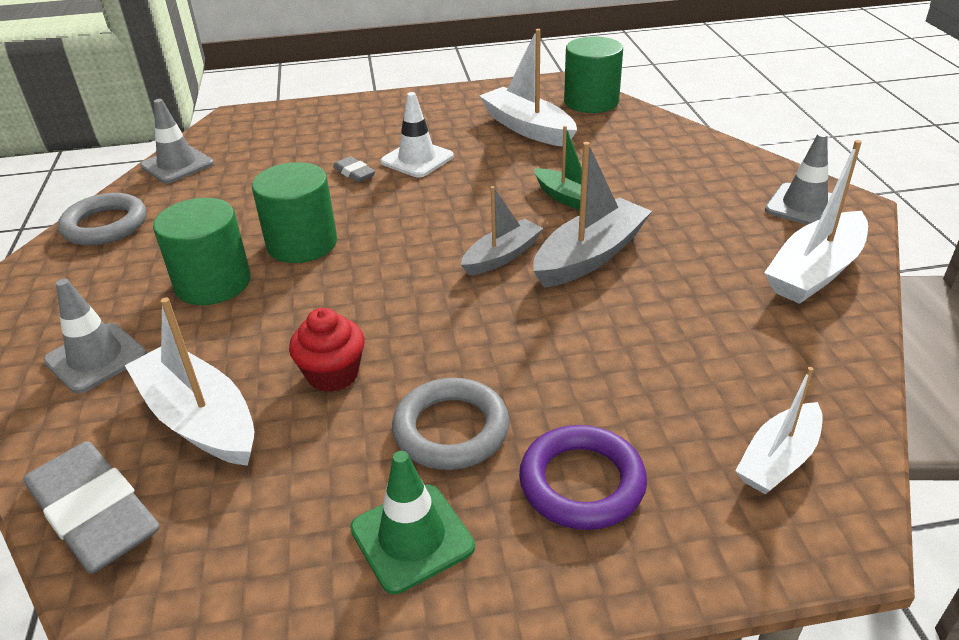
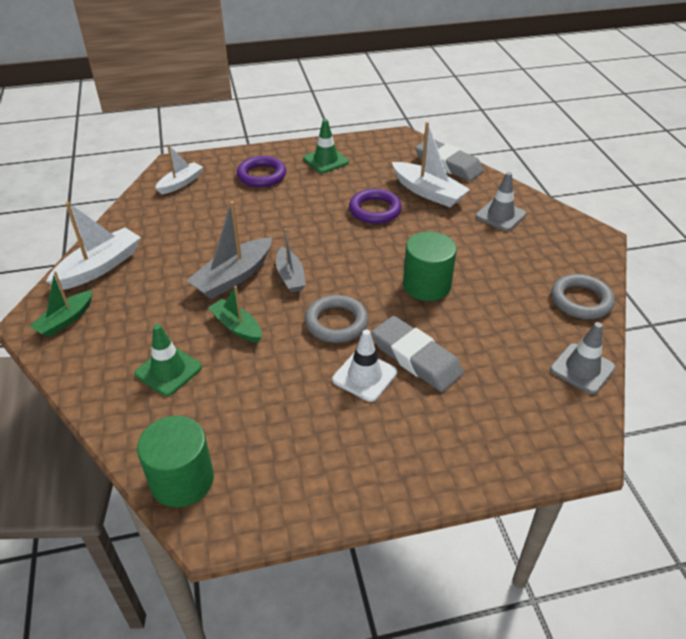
camera: 175 degrees right, 5 degrees up
(213, 283) = (468, 256): green cylinder -> none
(333, 374) = (375, 210): red cupcake -> purple ring
(354, 173) = (416, 358): grey eraser -> grey eraser, size x2.16
(451, 429) = (315, 190): grey ring -> grey ring (336, 322)
(502, 256) = (290, 276): grey boat -> grey boat turned 60 degrees counterclockwise
(528, 128) = (260, 426): white boat -> none
(638, 163) = (168, 370): none -> green traffic cone
(804, 206) = (65, 320): grey traffic cone -> green boat

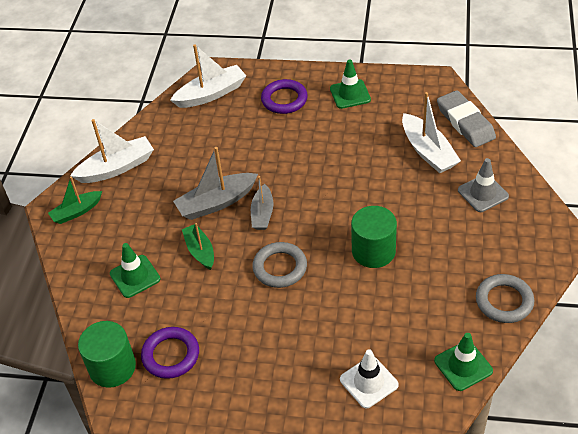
camera: 25 degrees right, 5 degrees up
(180, 183) = (211, 94): white boat -> white boat, size x1.55
(364, 376) = (279, 322): white traffic cone -> white traffic cone (369, 382)
(375, 210) = (368, 161): purple ring -> purple ring (171, 355)
(416, 358) = (328, 317): grey eraser -> none
(582, 369) = (463, 366): grey traffic cone -> green traffic cone

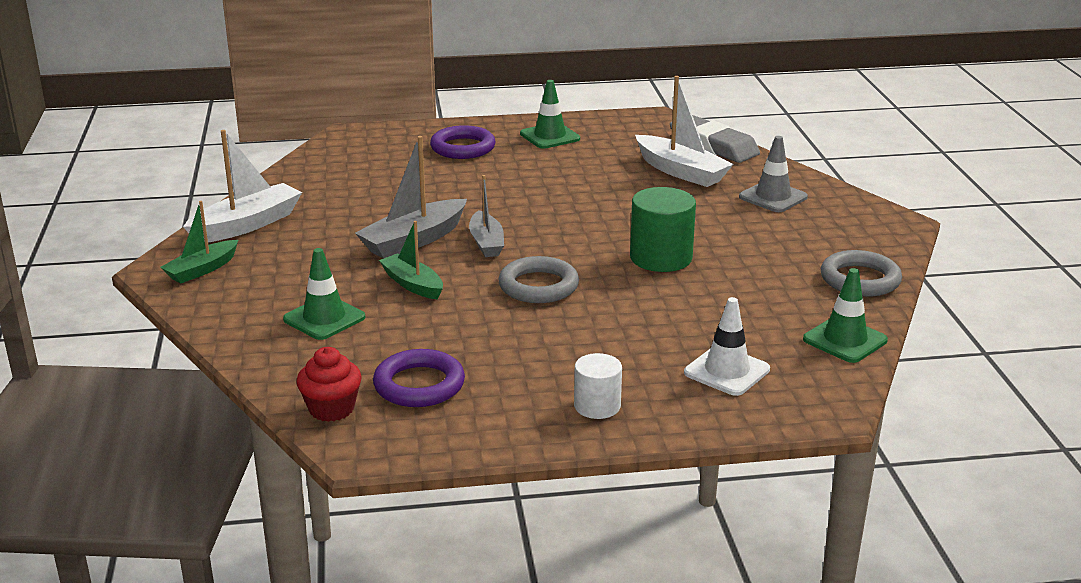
camera: 20 degrees left, 20 degrees down
(112, 367) = (331, 409): green cylinder -> red cupcake
(211, 94) = (356, 152): white boat -> none
(272, 399) = (597, 406): none -> white cylinder

